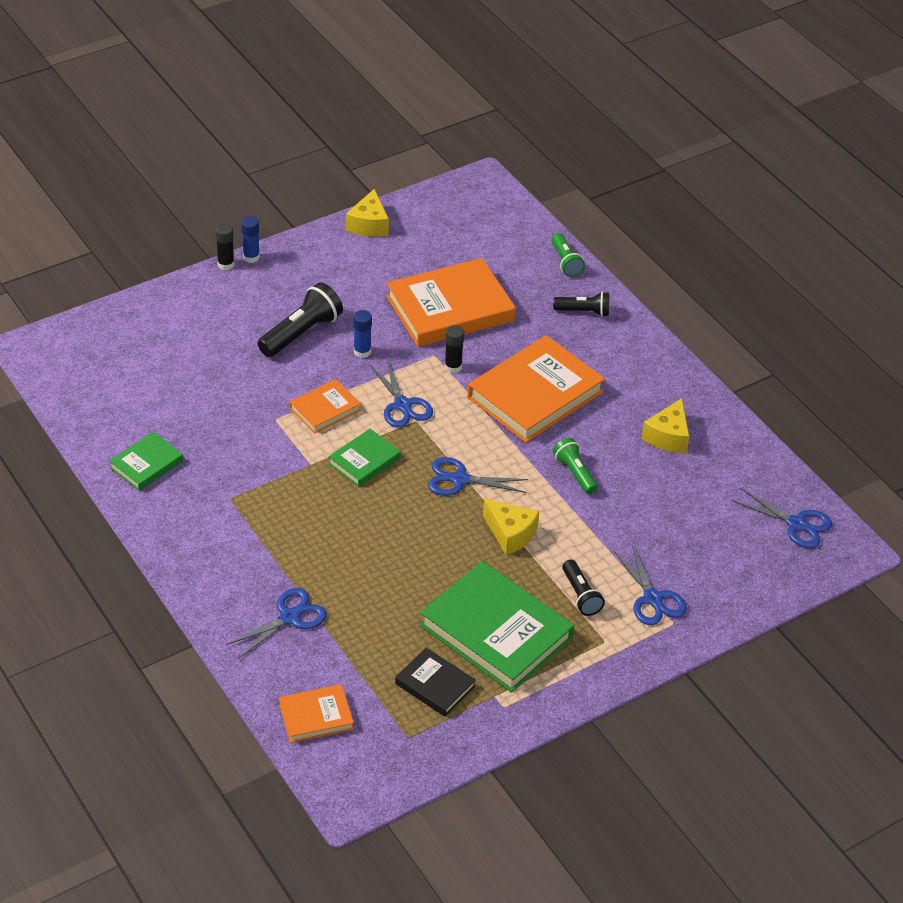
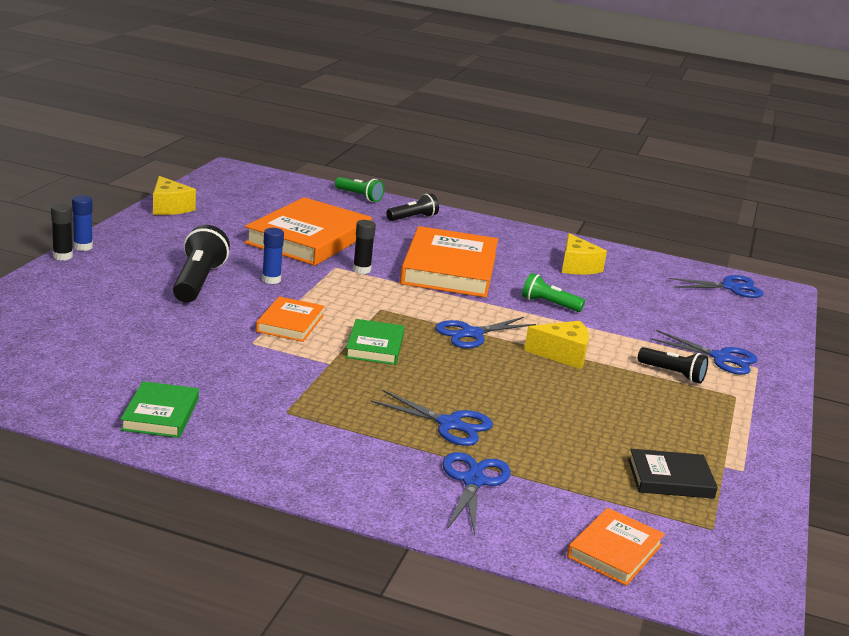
camera: 40 degrees left, 20 degrees down
(403, 405) = (355, 302): blue scissors -> blue scissors (450, 424)
(496, 632) = (654, 421): green book -> none

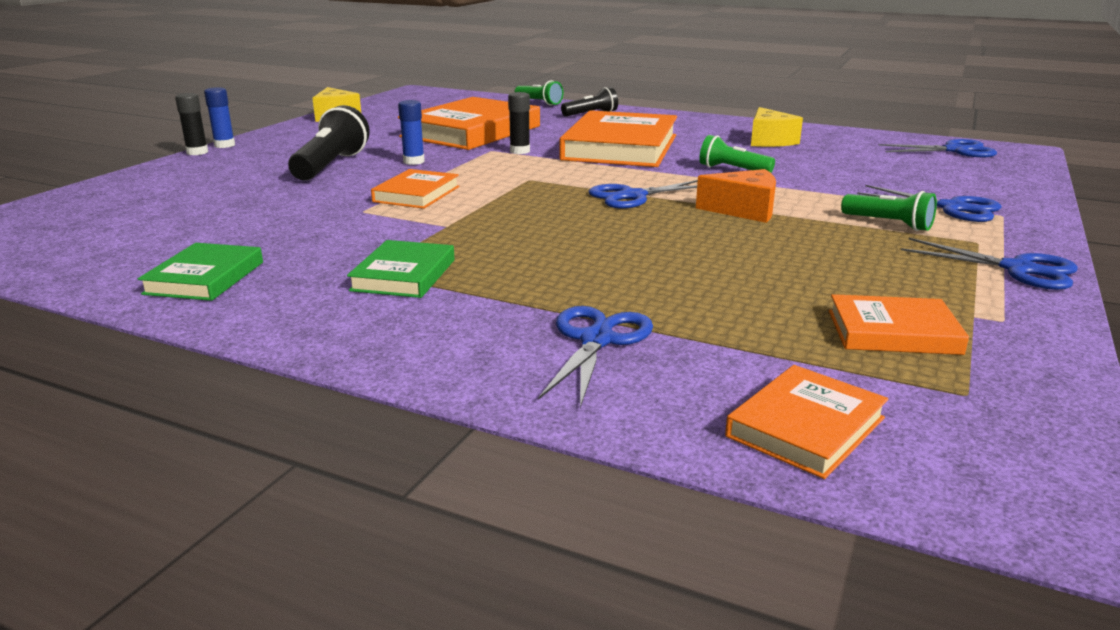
camera: 10 degrees right, 0 degrees up
(374, 346) = (509, 210): green book -> green book (403, 275)
(450, 424) = (581, 279): blue scissors -> blue scissors (1018, 269)
(562, 354) = (744, 210): yellow cheese -> orange cheese
(670, 479) = (893, 332): black book -> orange book
(672, 374) = (888, 224): black flashlight -> green flashlight

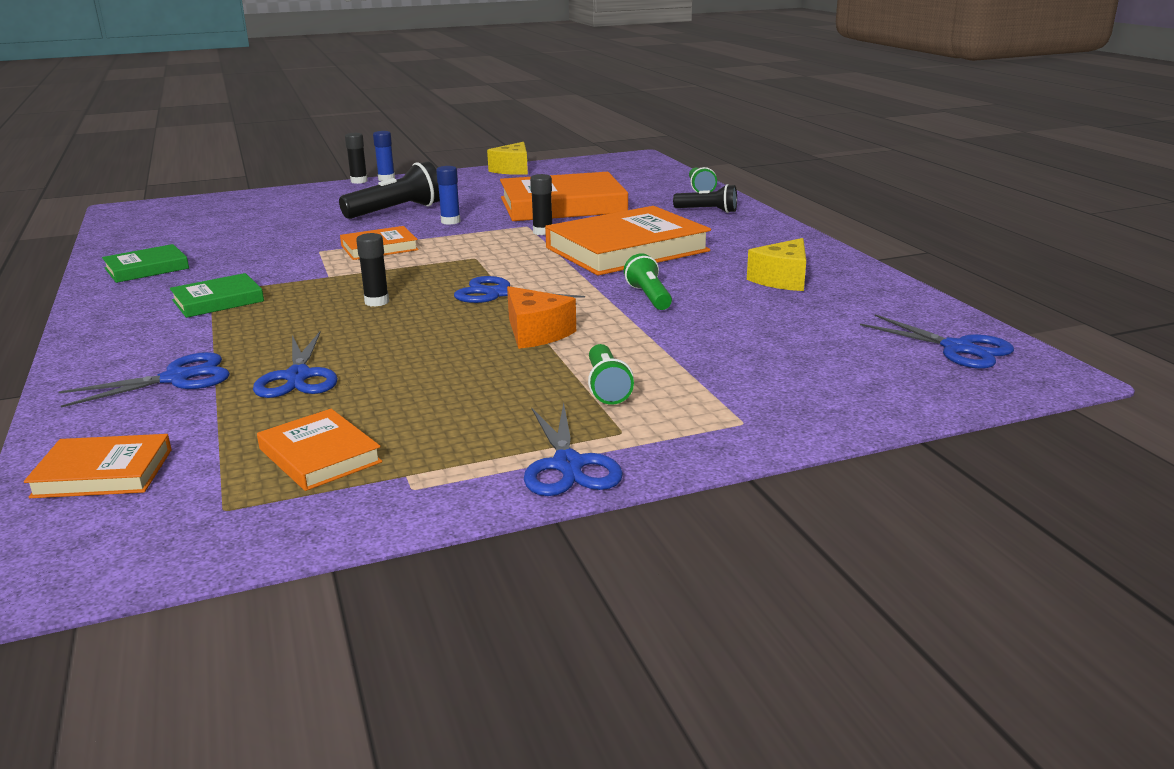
camera: 45 degrees right, 0 degrees up
(559, 229) = (377, 302): none -> black glue stick
(952, 208) = (718, 398): blue scissors -> blue scissors (298, 377)

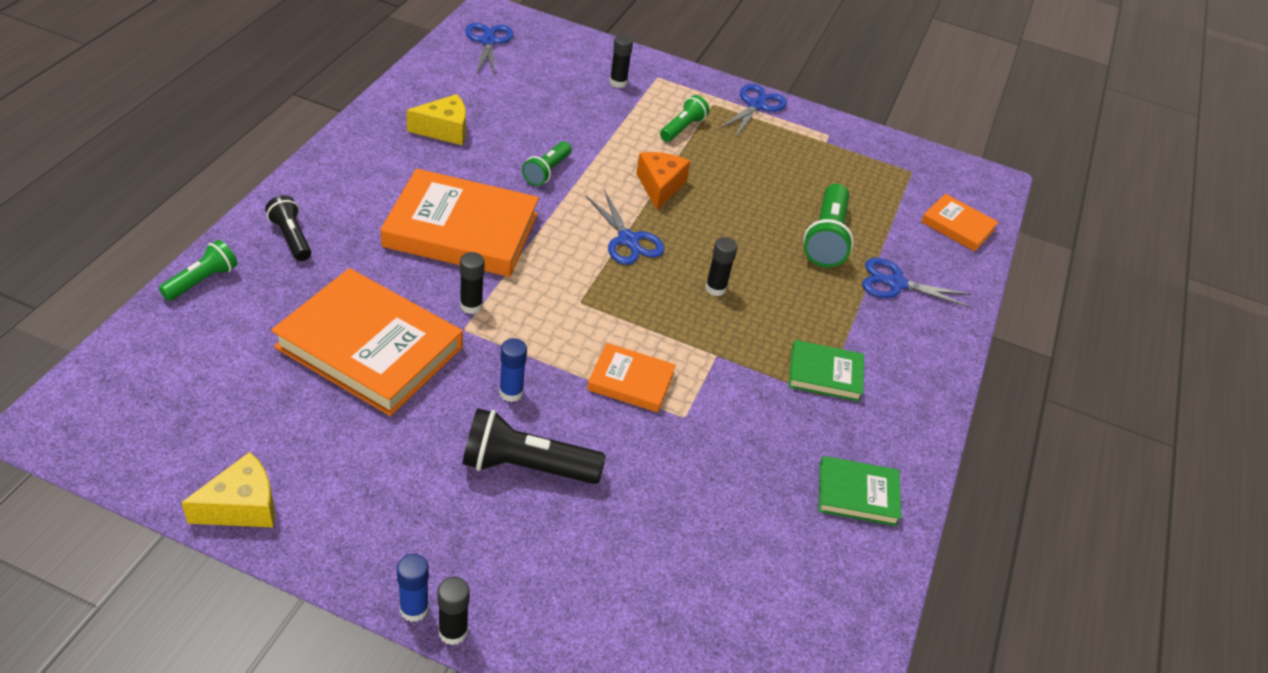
camera: 145 degrees left, 20 degrees up
(298, 377) = (826, 238): blue scissors -> green flashlight
(320, 455) = (854, 174): orange book -> none
(763, 389) = (618, 82): none -> black glue stick

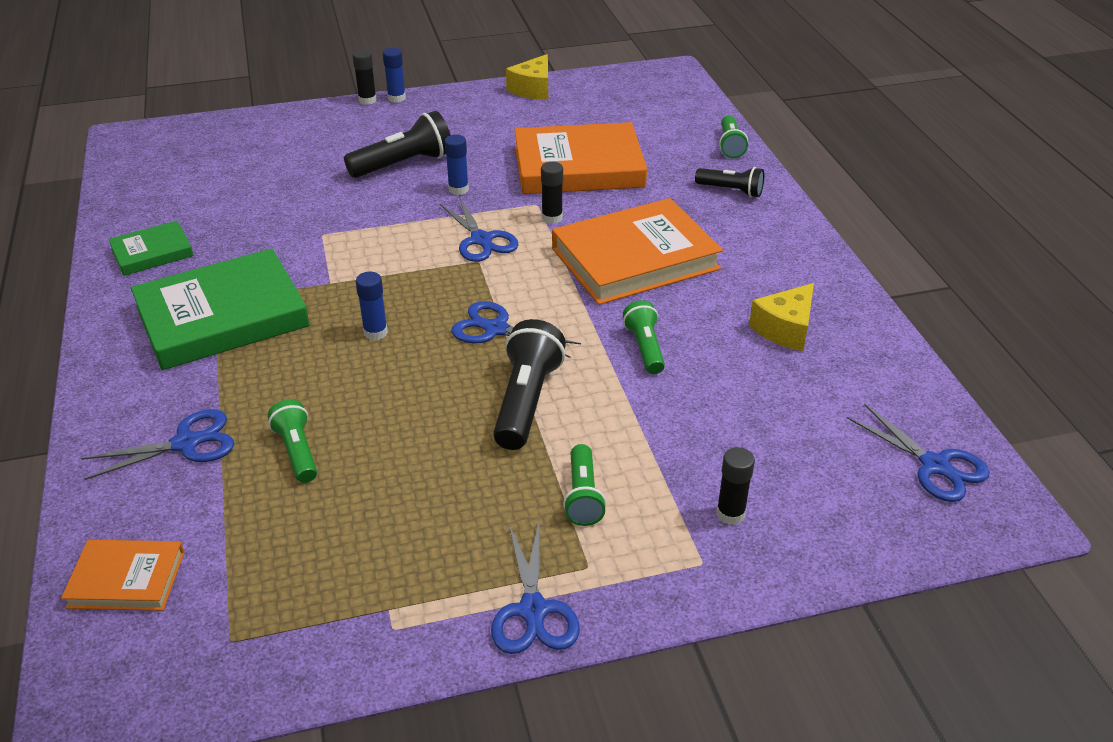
camera: 150 degrees right, 5 degrees down
(554, 321) = (481, 240): none -> blue scissors
(630, 381) = (383, 234): orange book -> none
(660, 186) = (526, 401): orange cheese -> black flashlight
(715, 288) = (375, 332): black glue stick -> blue glue stick
(825, 374) = (222, 316): green book -> green book, size x1.96
(826, 238) = (297, 451): green flashlight -> green flashlight, size x0.62

